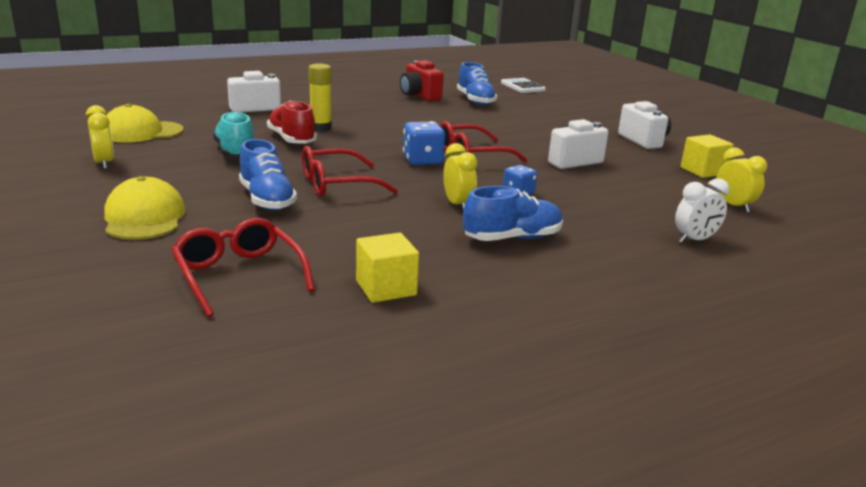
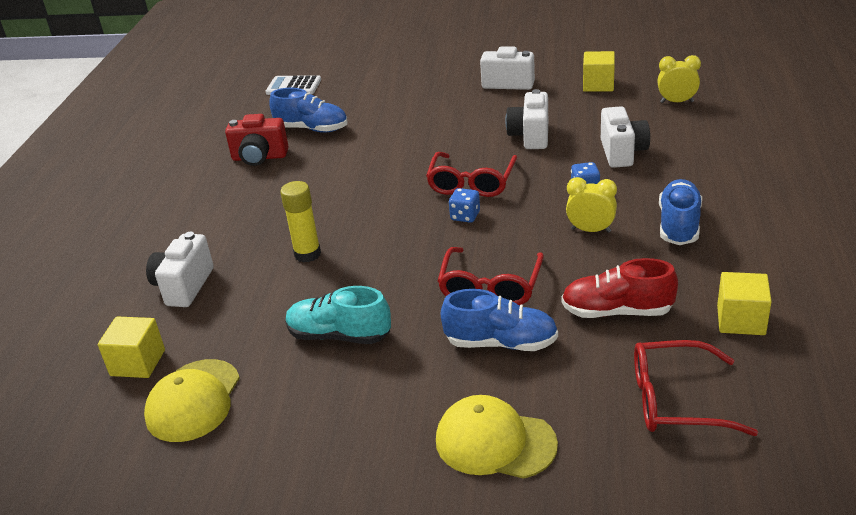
camera: 50 degrees left, 10 degrees up
(104, 163) = (291, 452): yellow clock -> none
(169, 114) = (138, 363): none -> yellow cube
(292, 139) = (329, 284): red shoe -> red shoe (617, 311)
(422, 160) = (465, 216): blue dice -> blue dice, size x0.65
(601, 197) = (622, 153): none -> white camera
(695, 240) = (728, 144): white clock -> none

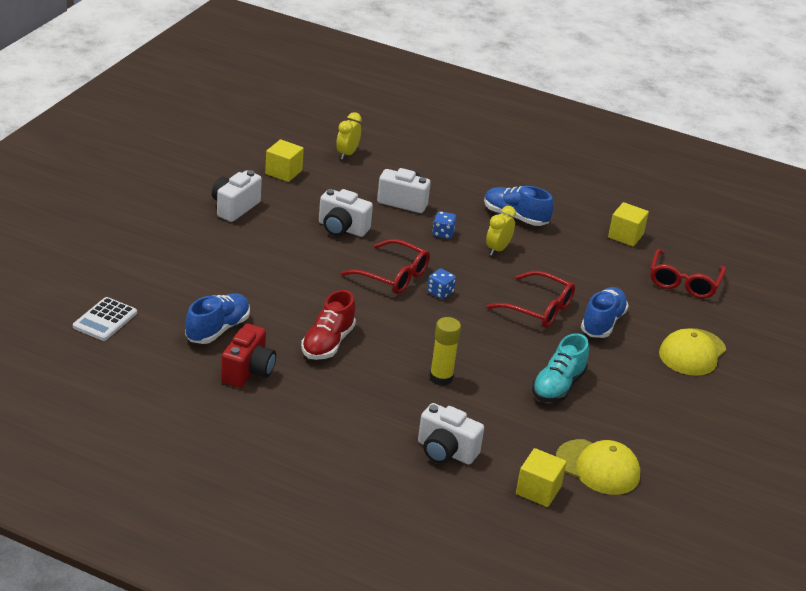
camera: 80 degrees left, 0 degrees up
(617, 311) = (594, 272): red shoe -> red shoe (328, 343)

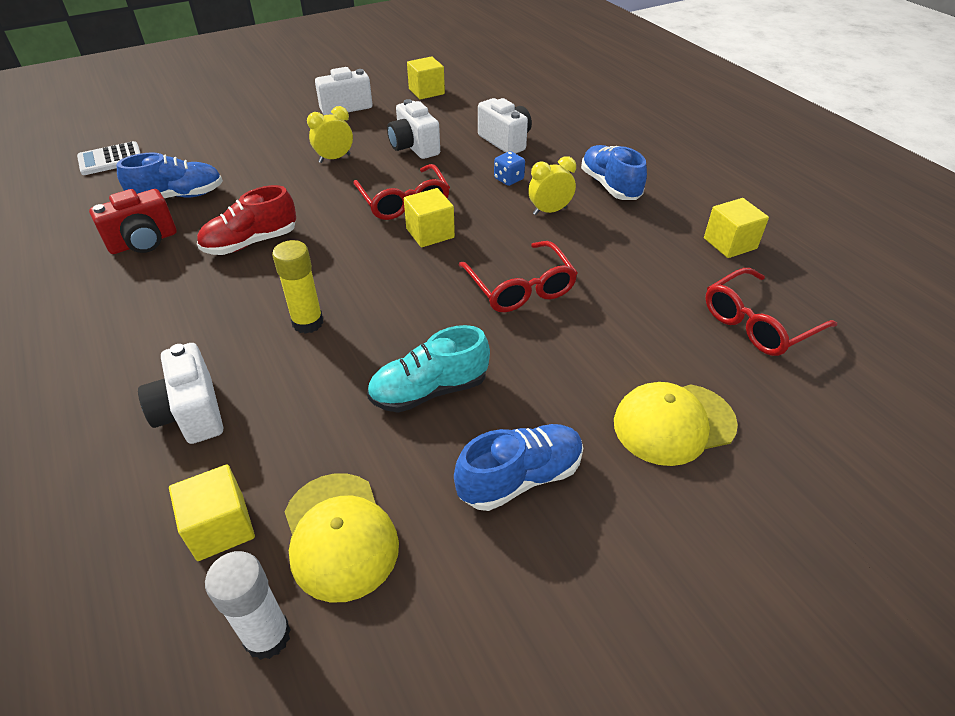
camera: 40 degrees right, 10 degrees up
(347, 154) = (504, 91): yellow clock -> yellow clock (334, 158)
(440, 292) = (430, 233): blue dice -> yellow cube
(602, 323) = (583, 333): blue shoe -> blue shoe (520, 478)
(617, 516) = (267, 636): none -> white glue stick

